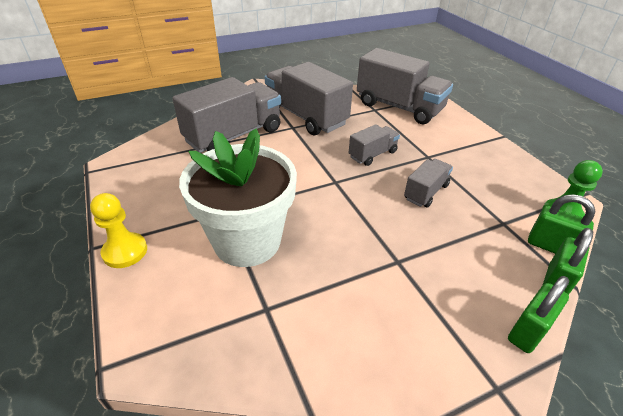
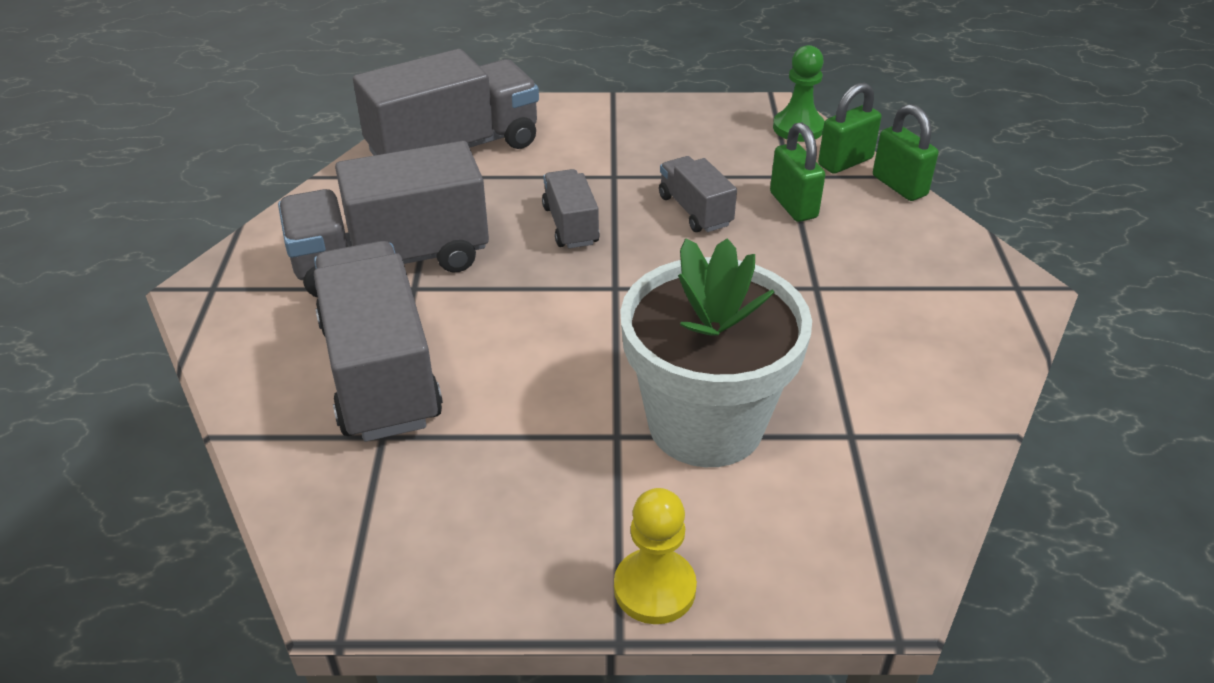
camera: 65 degrees left, 0 degrees up
(528, 331) = (956, 235): green padlock -> green padlock (793, 205)

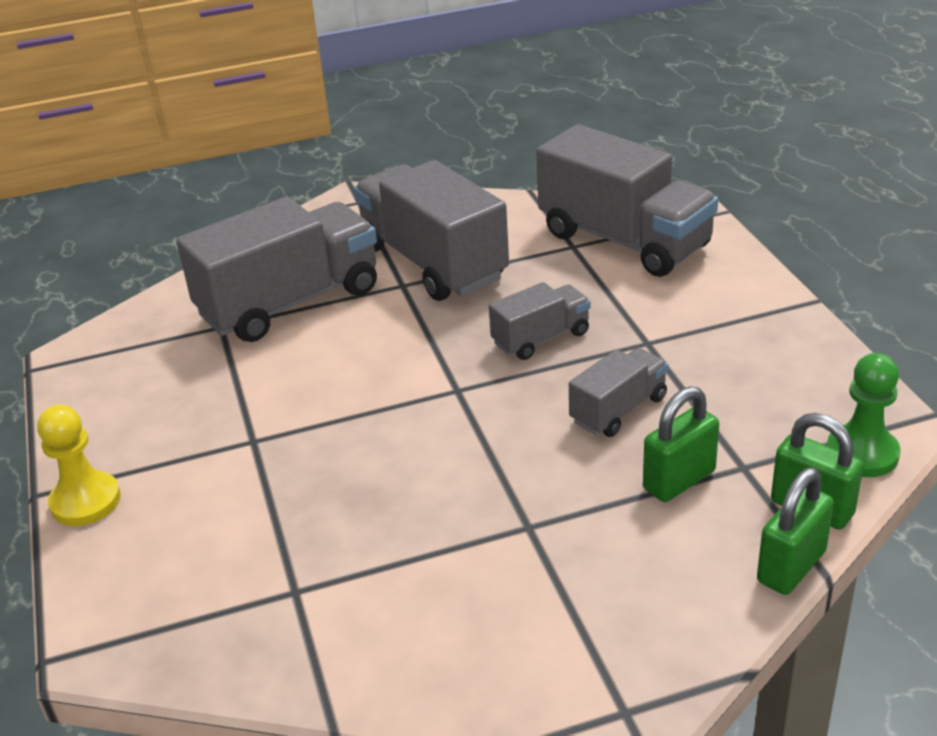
camera: 75 degrees right, 5 degrees down
(705, 424) = (282, 489): white flower pot -> none

